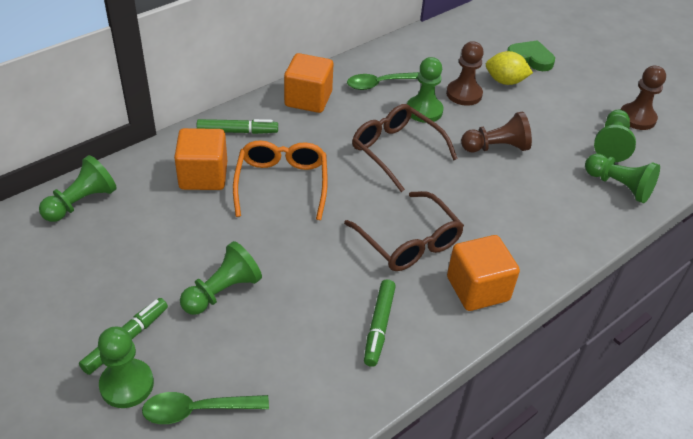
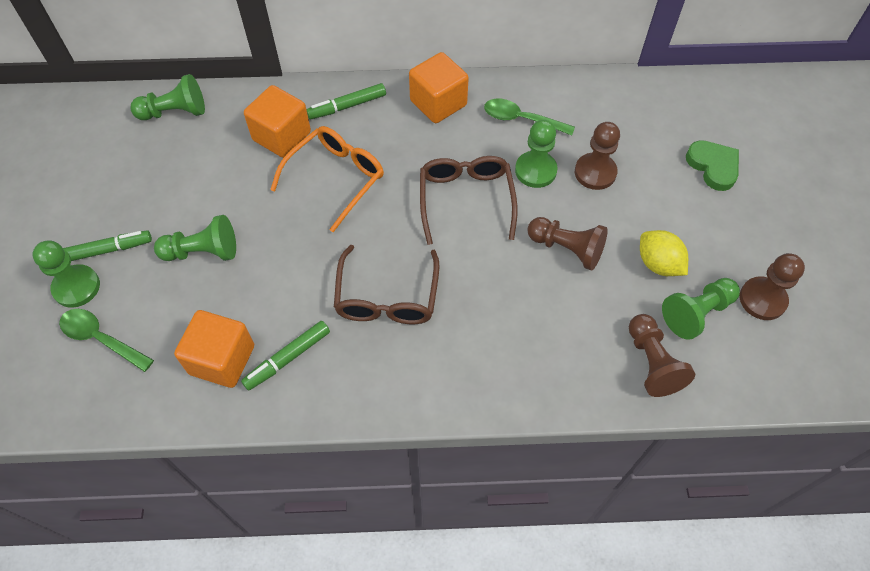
camera: 40 degrees right, 15 degrees up
(237, 131) = (347, 106): green marker -> green marker turned 120 degrees clockwise
(477, 289) = (401, 378): orange cube -> orange cube (222, 360)
(505, 81) = (655, 180): yellow lemon -> yellow lemon (658, 264)
(619, 186) = (652, 363): green pawn -> brown pawn

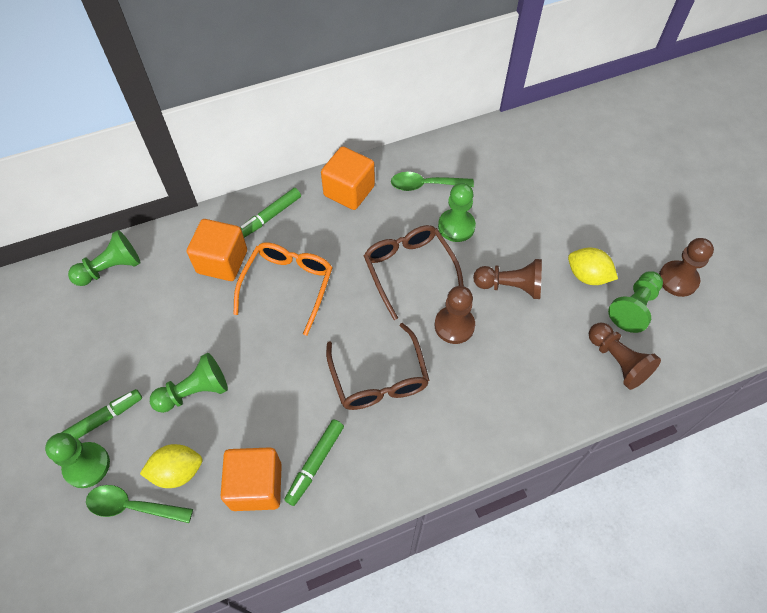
camera: 20 degrees left, 0 degrees up
(155, 321) = (177, 471): none -> yellow lemon
(595, 172) = (505, 213): brown pawn -> brown pawn (454, 325)
(713, 166) = (595, 180): green heart -> none

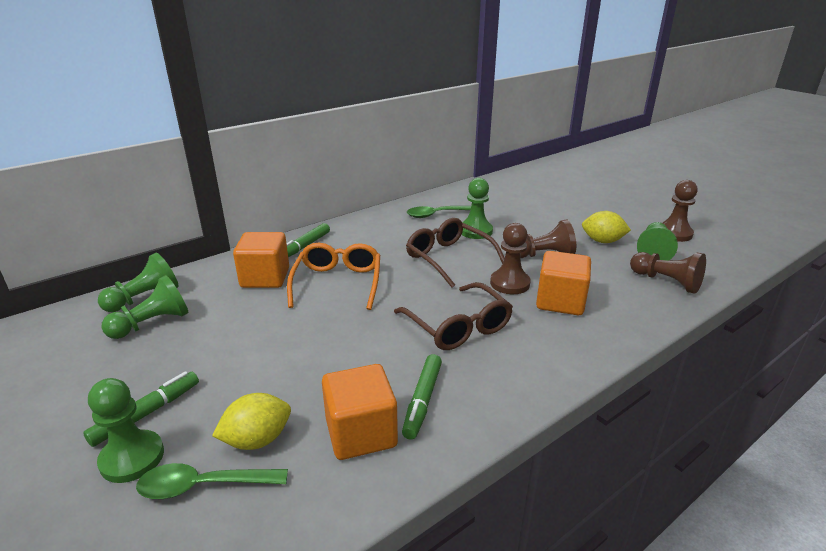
camera: 15 degrees left, 30 degrees down
(194, 391) = (261, 369): green pawn -> green pawn (152, 323)
(349, 191) = (371, 225): orange cube -> orange cube (560, 301)

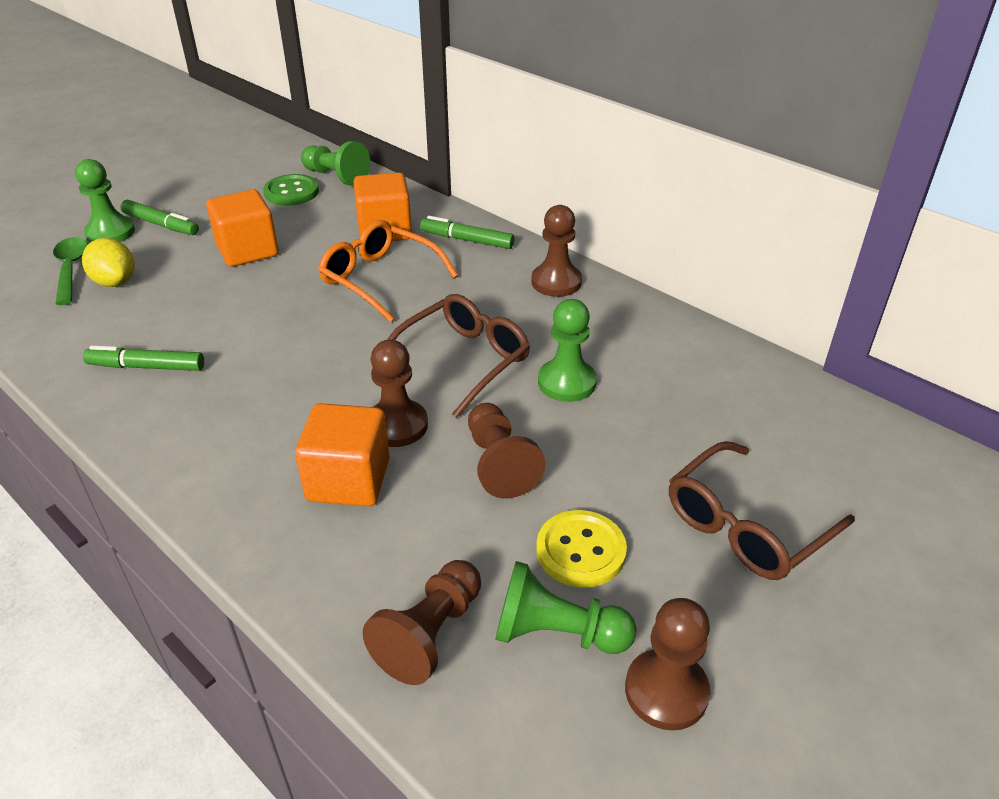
camera: 80 degrees right, 10 degrees up
(152, 323) = (291, 192): green pawn -> green button
(338, 283) = (379, 279): orange glasses -> orange glasses turned 135 degrees counterclockwise
(361, 433) = (108, 334): orange cube -> orange cube (247, 251)
(374, 223) = (556, 282): none -> brown pawn
(436, 214) = (614, 336): green spoon -> none
(458, 327) = (282, 382): brown glasses -> brown glasses (746, 526)
(602, 241) = (580, 551): yellow lemon -> yellow button

